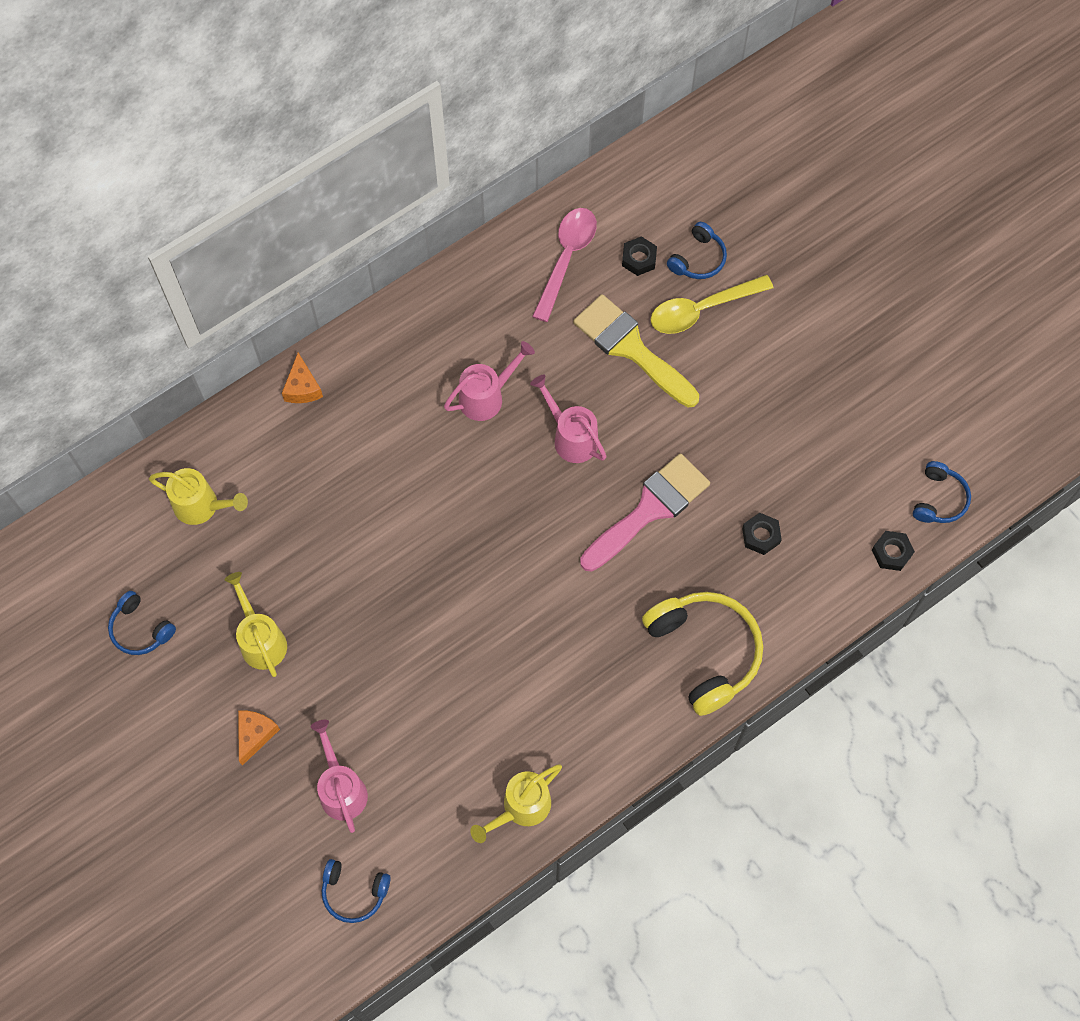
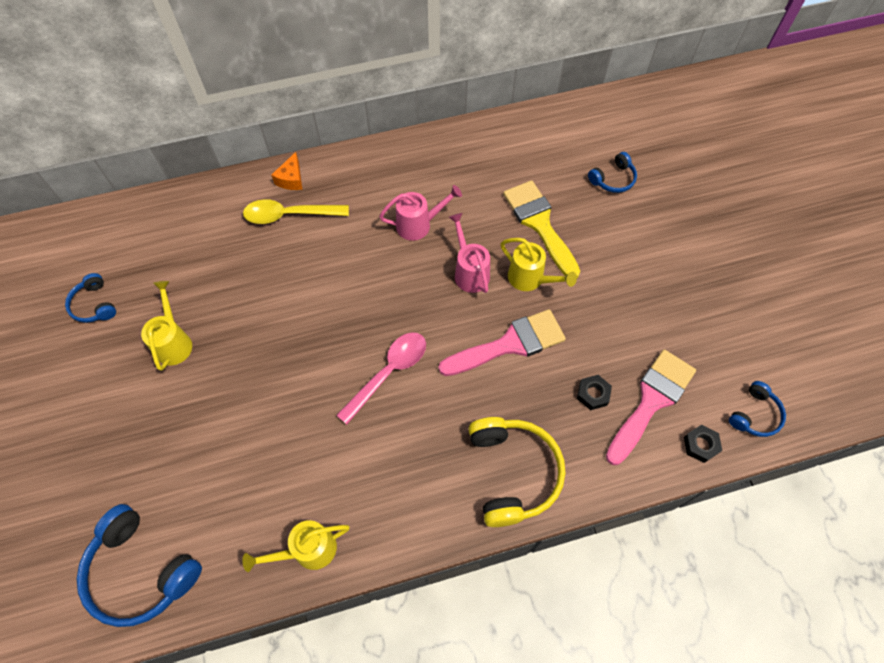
camera: 20 degrees right, 5 degrees down
(202, 506) = (182, 235): yellow watering can -> yellow watering can (530, 279)
(255, 735) = (132, 412): orange cheese -> none
(341, 788) = (175, 478): pink watering can -> none
(354, 892) = (141, 571): blue headphones -> blue headphones, size x1.86
(566, 259) = (515, 151): pink spoon -> pink spoon (388, 373)
(639, 259) = (568, 166): black nut -> none
(702, 309) = (604, 214): yellow spoon -> yellow spoon (289, 215)
(825, 522) = (651, 401): none -> pink brush

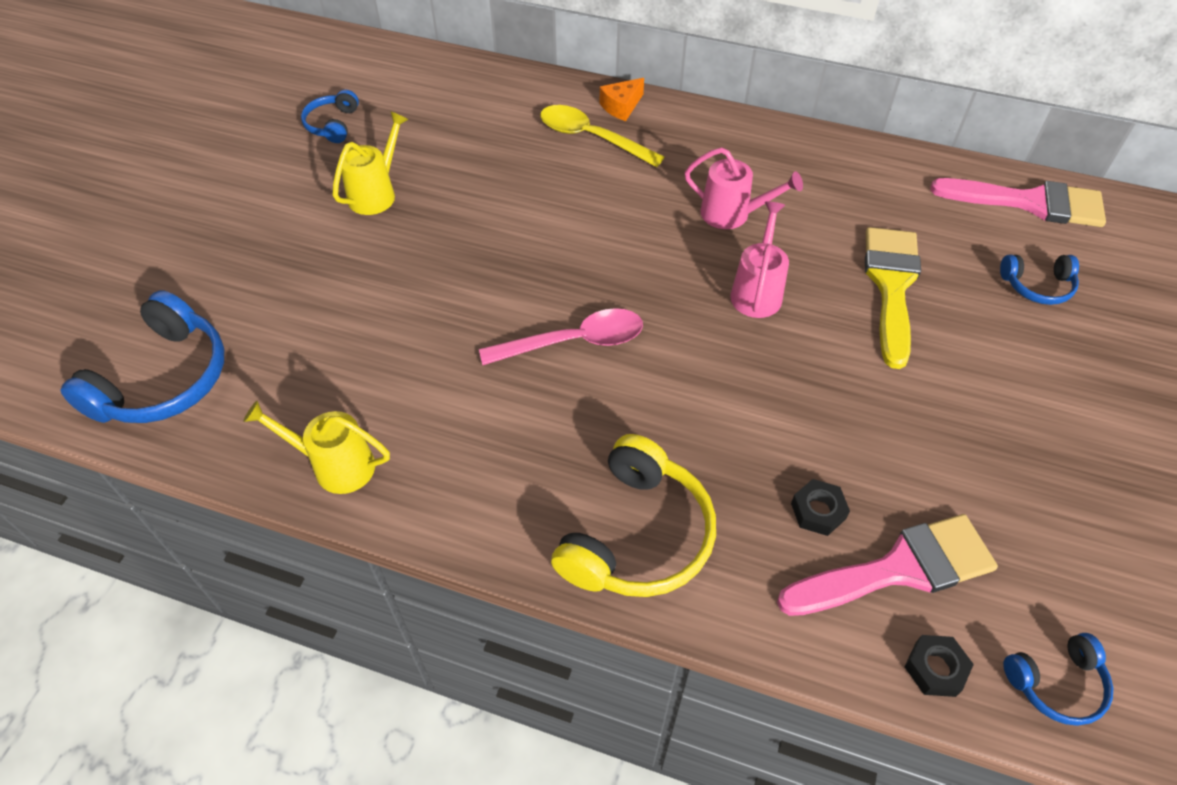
camera: 35 degrees right, 10 degrees down
(141, 571) = (164, 379): blue headphones -> blue headphones turned 135 degrees counterclockwise
(510, 344) = (748, 393): pink brush -> pink brush (1029, 202)
(530, 279) = (831, 338): yellow watering can -> none

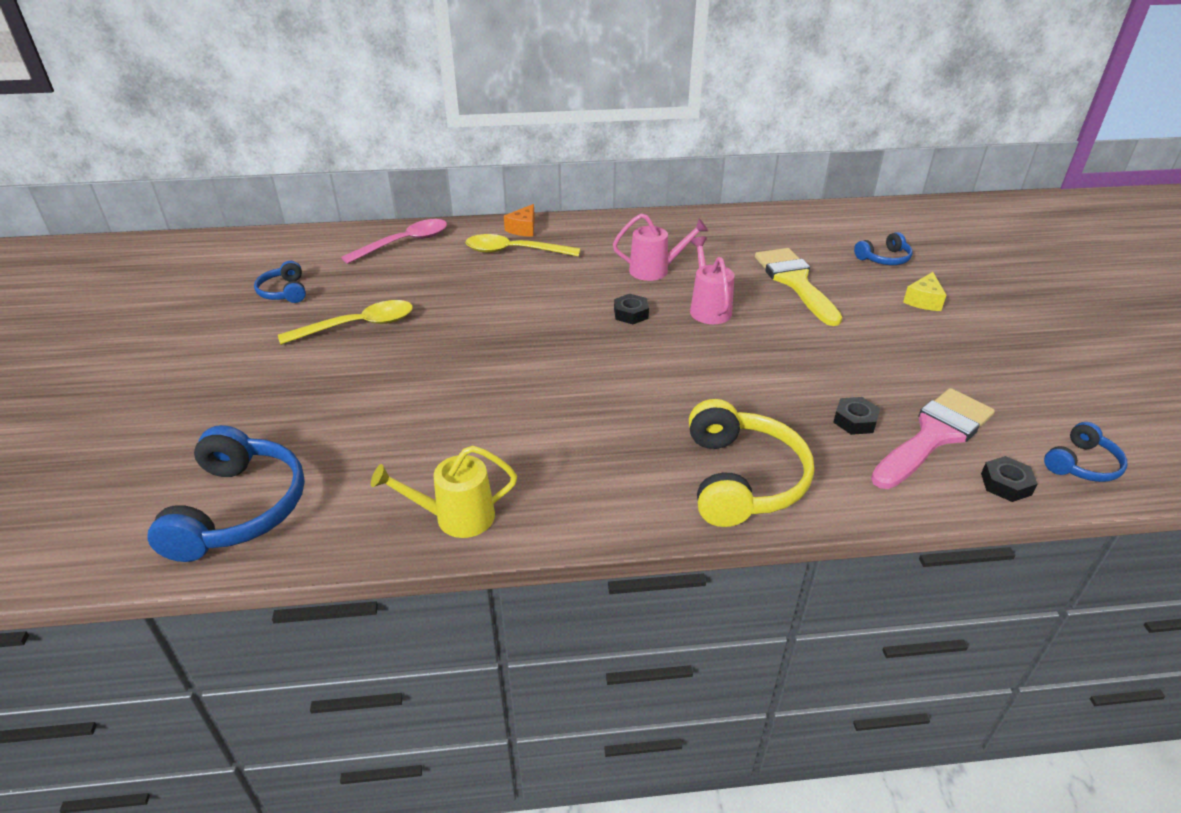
camera: 25 degrees left, 15 degrees down
(376, 193) = (358, 326): yellow watering can -> yellow spoon
(573, 342) = (597, 375): pink spoon -> pink spoon (404, 243)
(663, 269) = (631, 314): none -> black nut
(1029, 202) = (842, 218): pink brush -> none
(1040, 369) = (923, 301): none -> yellow cheese

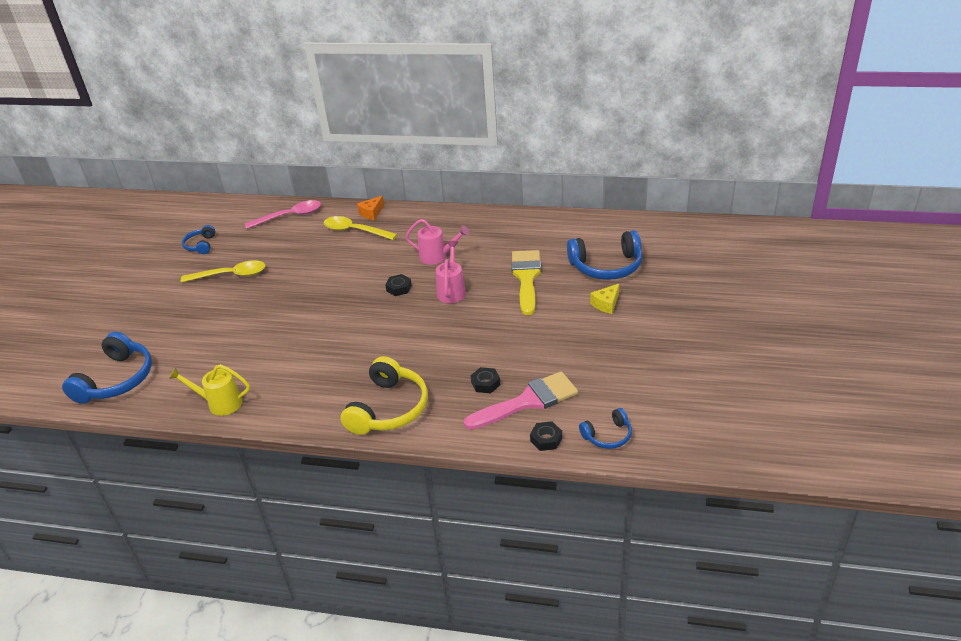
camera: 20 degrees right, 0 degrees up
(884, 259) = (606, 266): blue headphones -> blue headphones, size x1.86

